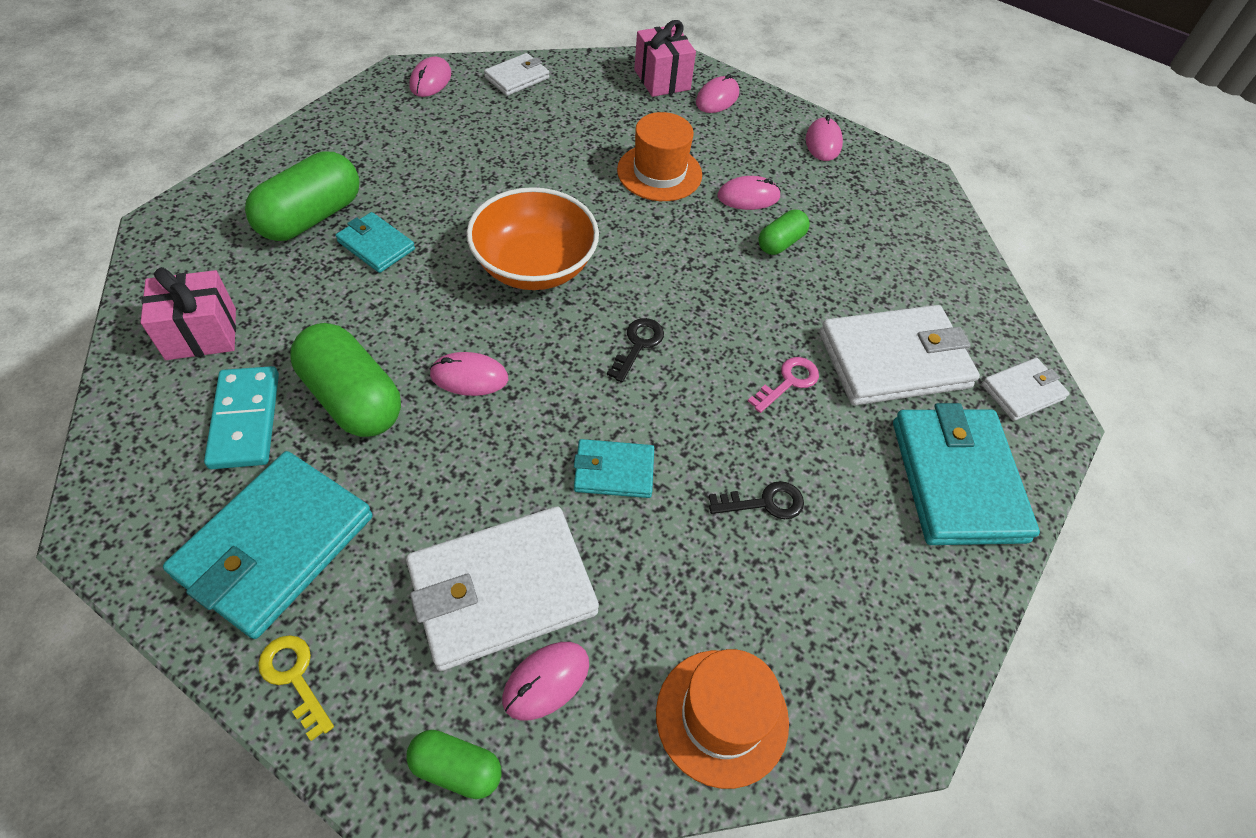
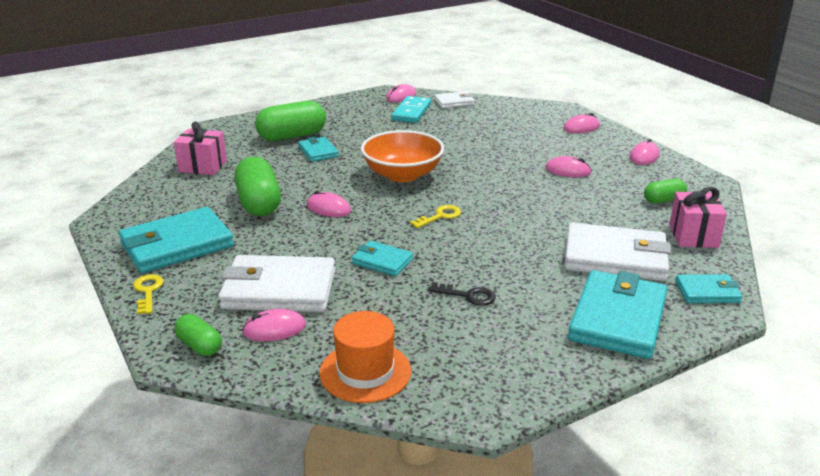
camera: 30 degrees right, 25 degrees down
(245, 420) = (199, 199): turquoise domino -> turquoise domino (411, 112)
(638, 345) = (440, 216): black key -> yellow key
(659, 172) = (514, 151): orange hat -> none
(662, 79) = (549, 115): pink gift -> pink gift (693, 236)
(780, 243) = (574, 193): green capsule -> green capsule (663, 200)
(788, 382) = (528, 251): pink key -> none
(1022, 391) = (707, 292): white wallet -> turquoise wallet

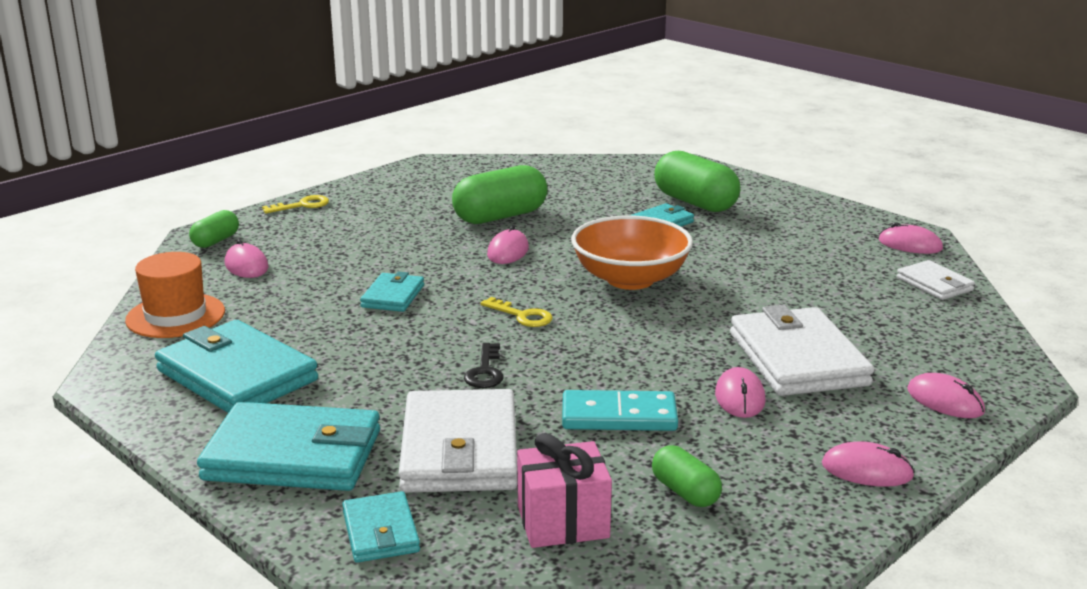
camera: 75 degrees right, 5 degrees down
(177, 245) = (391, 199): turquoise wallet -> turquoise wallet (237, 375)
(203, 166) = (573, 177): pink gift -> none
(279, 289) = (318, 256): white wallet -> white wallet (797, 359)
(411, 112) = (855, 259): turquoise domino -> turquoise domino (619, 416)
(468, 296) = (328, 352): black key -> black key (485, 371)

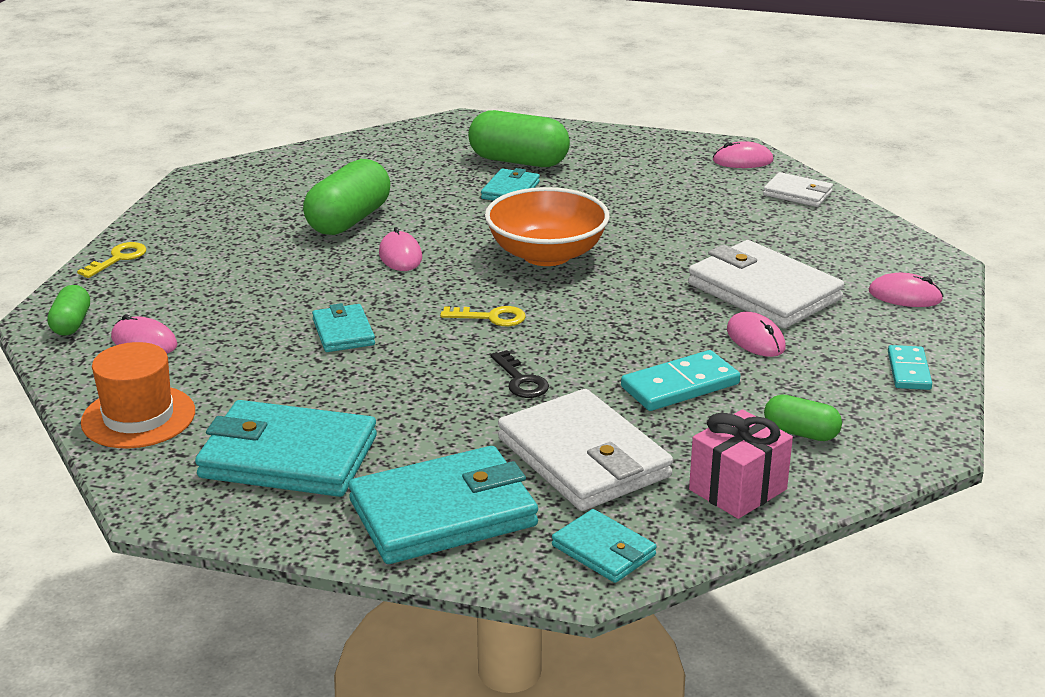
camera: 30 degrees left, 5 degrees up
(867, 470) = (908, 371): pink mouse -> turquoise domino

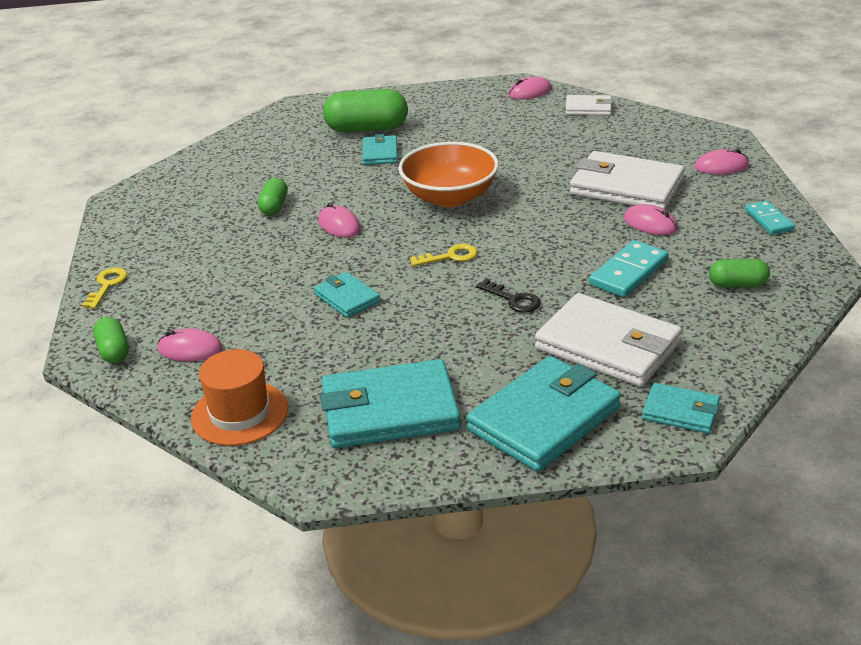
camera: 20 degrees left, 5 degrees up
(349, 220) = (274, 206): green capsule -> green capsule, size x0.54
(738, 490) = (731, 338): pink gift -> none

